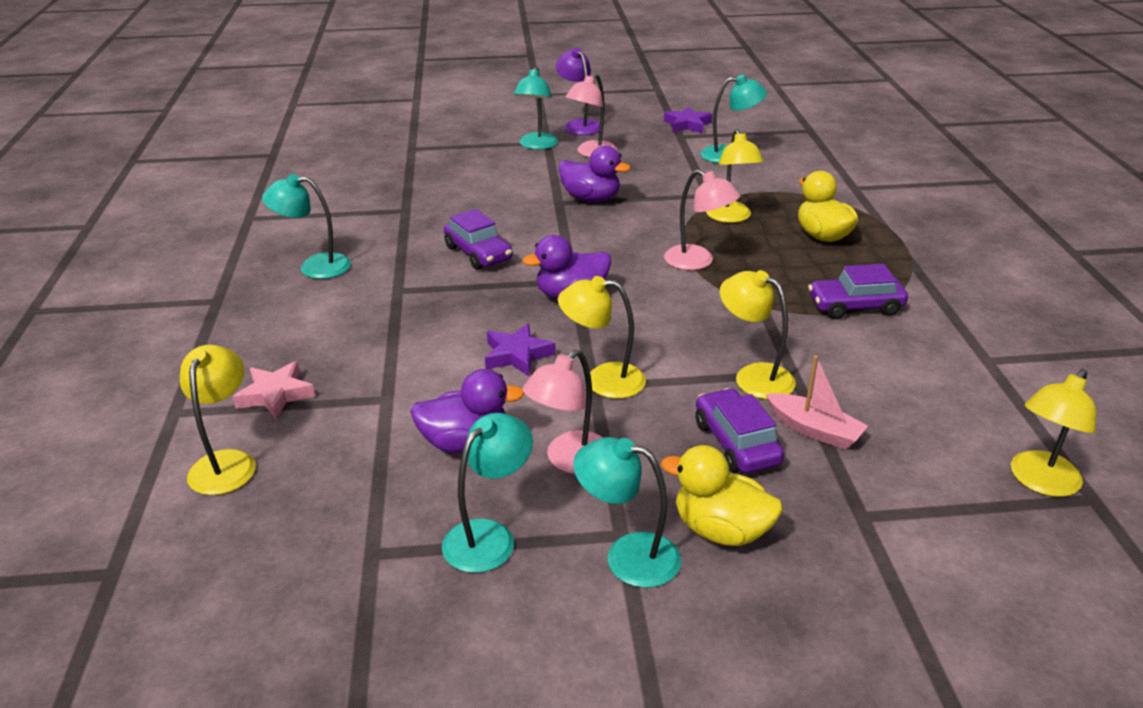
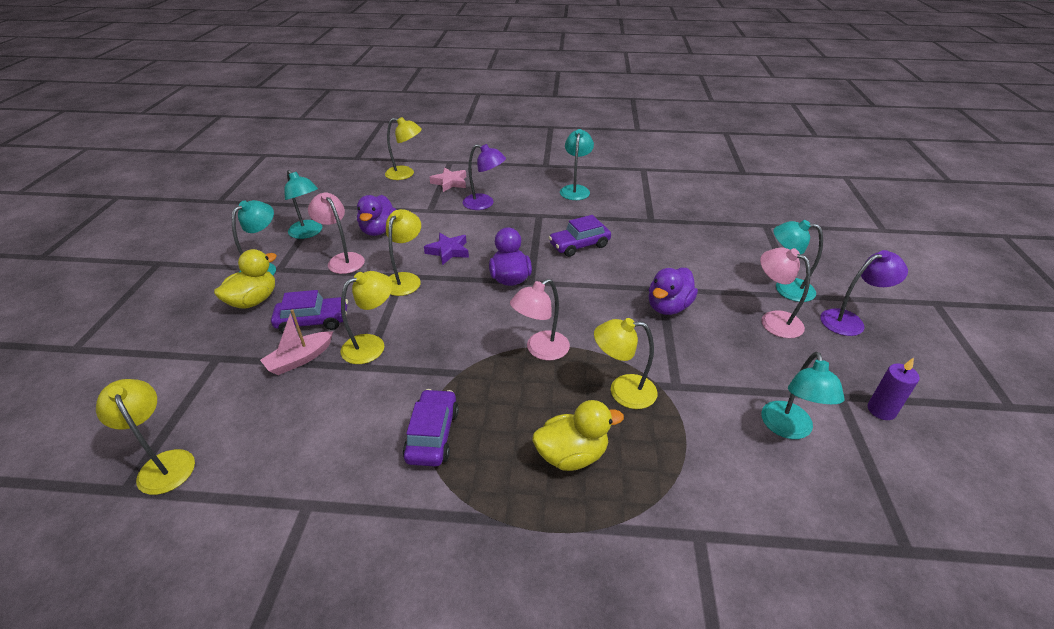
camera: 100 degrees right, 5 degrees up
(362, 343) = (484, 204): none -> purple lamp
(687, 125) = (881, 410): purple star -> purple candle

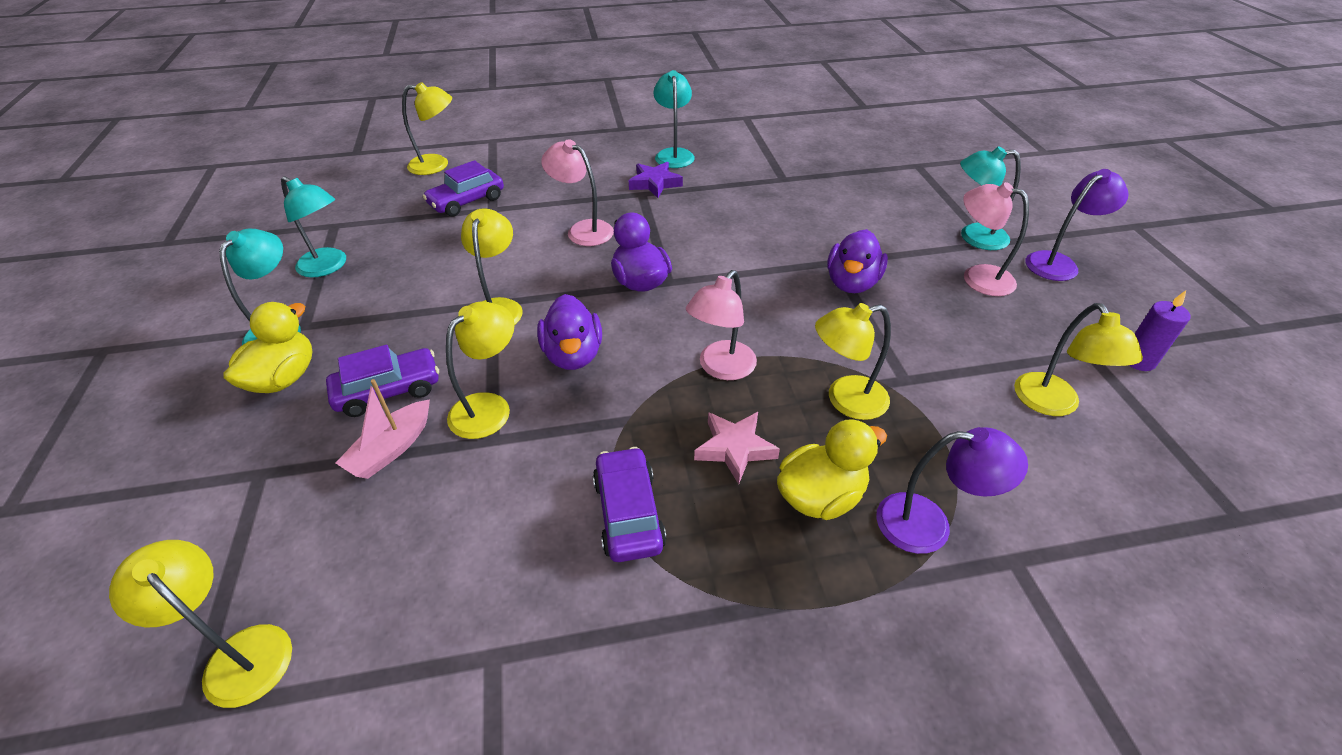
camera: 15 degrees left, 5 degrees up
(342, 259) = (396, 296): pink lamp -> pink lamp (582, 230)
(378, 230) = (431, 247): purple duck -> purple duck (573, 355)
(448, 251) = (542, 260): purple star -> purple star (655, 183)
(450, 182) = (504, 168): pink star -> pink star (734, 448)
(484, 204) = (563, 189): purple lamp -> purple lamp (929, 524)
(579, 245) = (710, 224): purple car -> purple car (467, 201)
(788, 429) = (1052, 404): turquoise lamp -> yellow lamp

